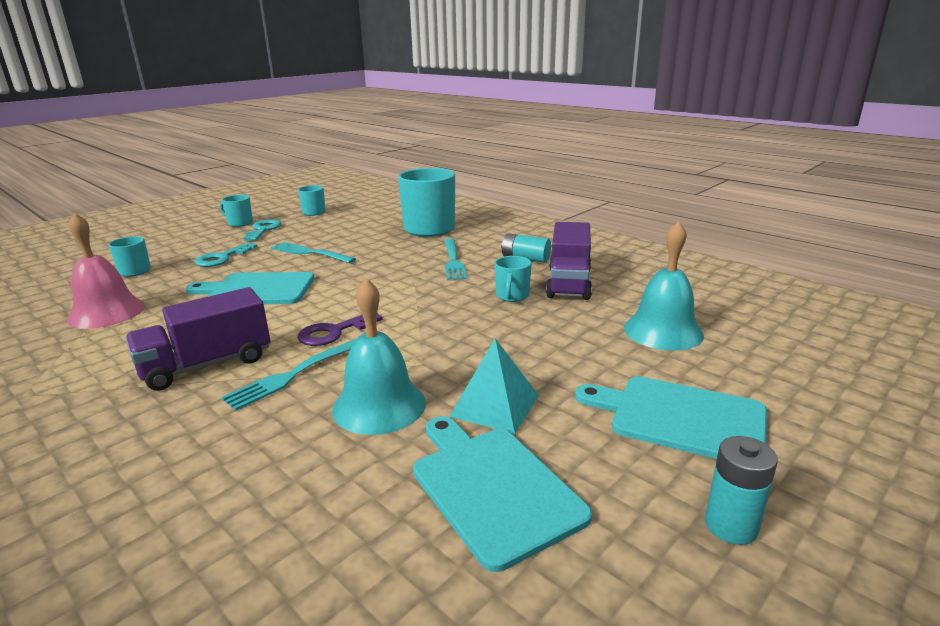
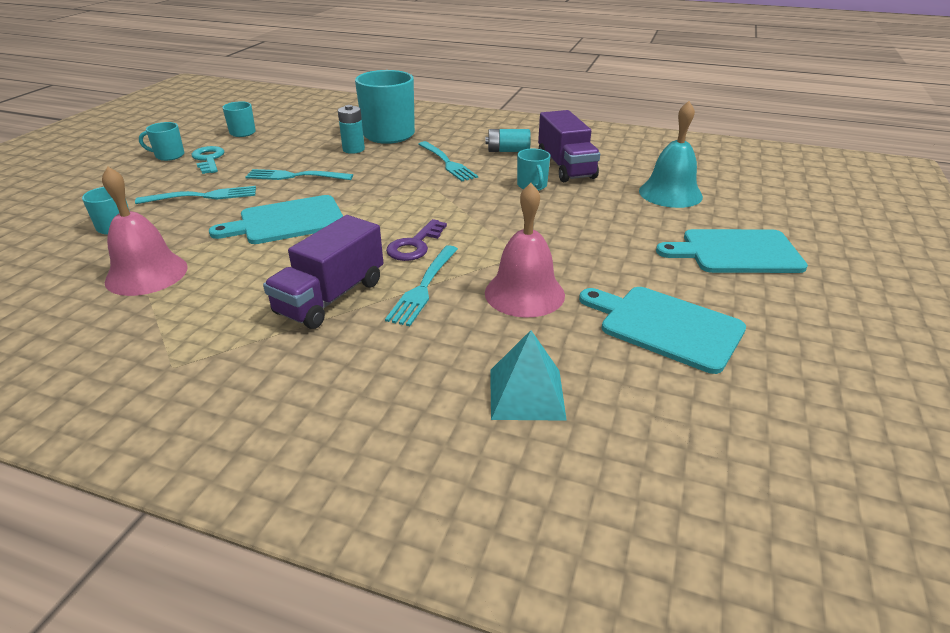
camera: 25 degrees left, 10 degrees up
(222, 258) = (202, 196): turquoise key -> turquoise fork
(379, 405) = (524, 293): turquoise bell -> pink bell
(495, 405) = (609, 273): turquoise pyramid -> turquoise pyramid (526, 394)
(731, 525) = (819, 308): turquoise battery -> turquoise battery (353, 149)

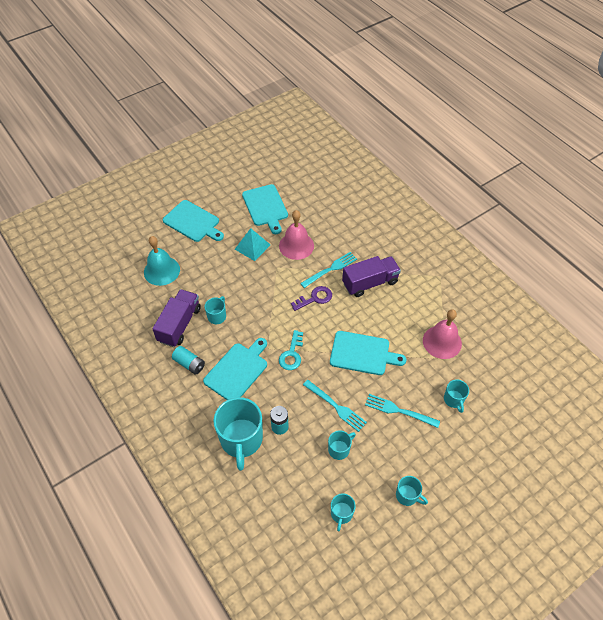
camera: 145 degrees left, 20 degrees up
(209, 159) = (381, 470): turquoise key -> turquoise key (291, 354)
(269, 156) = (339, 449): none -> turquoise mug
(447, 162) = (237, 370): turquoise fork -> turquoise cutting board
(526, 394) = (334, 208): turquoise pyramid -> turquoise pyramid (252, 247)

